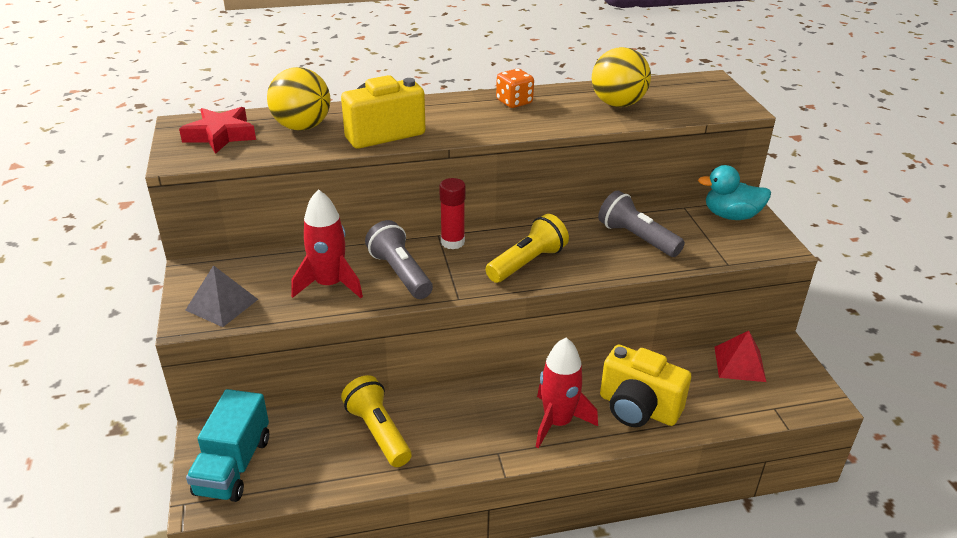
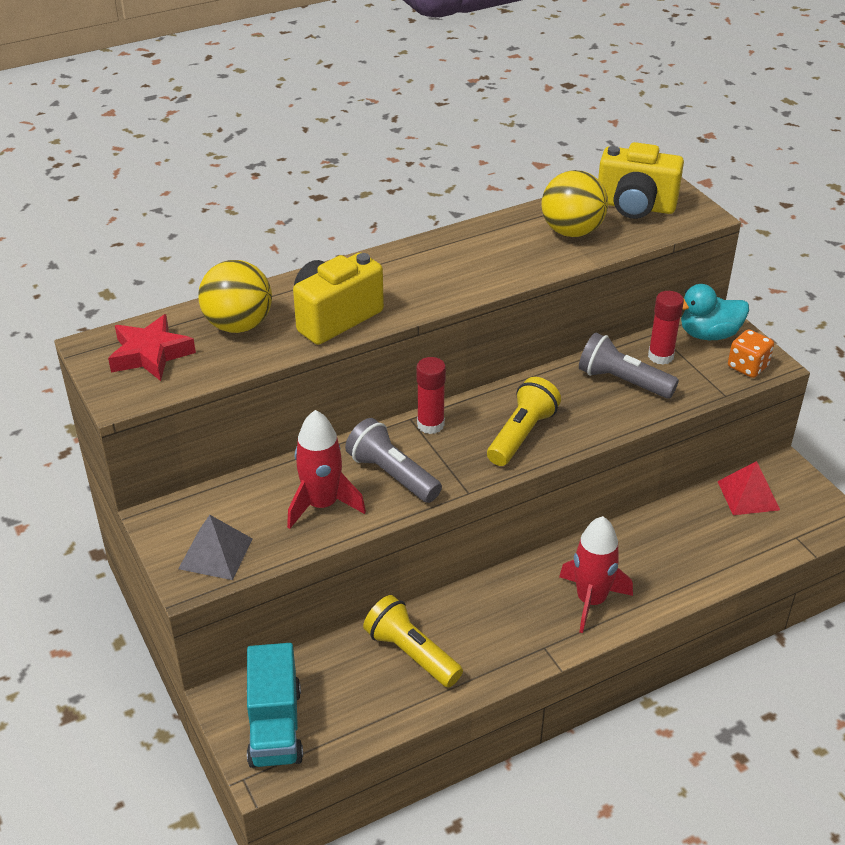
camera: 15 degrees left, 5 degrees up
(514, 102) = (459, 248): orange dice -> orange dice (747, 367)
(638, 408) = (665, 567): yellow camera -> yellow camera (635, 206)
(679, 225) = (660, 356): none -> red glue stick

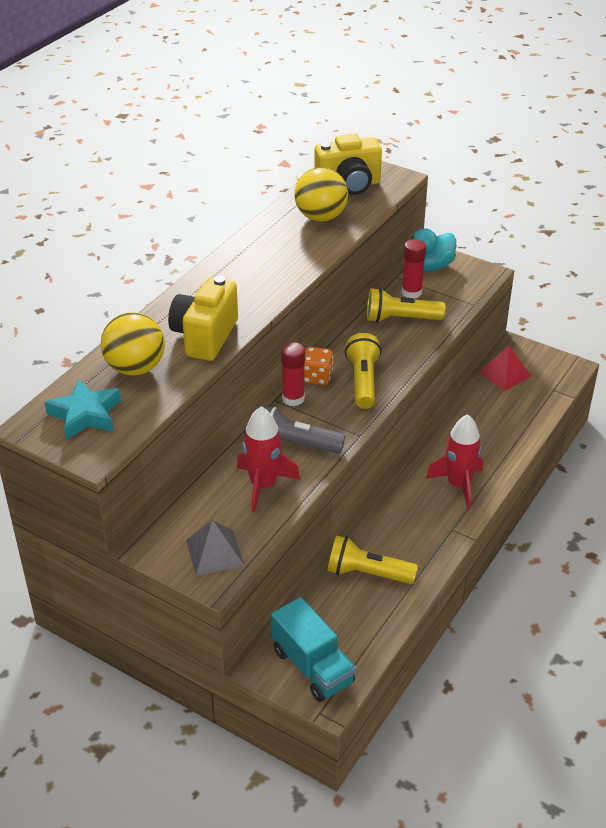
camera: 30 degrees left, 0 degrees up
(150, 354) = (85, 414): red star -> turquoise star
(623, 381) = (400, 319): grey flashlight -> yellow flashlight
(747, 367) = (473, 280): orange dice -> orange dice (316, 377)

